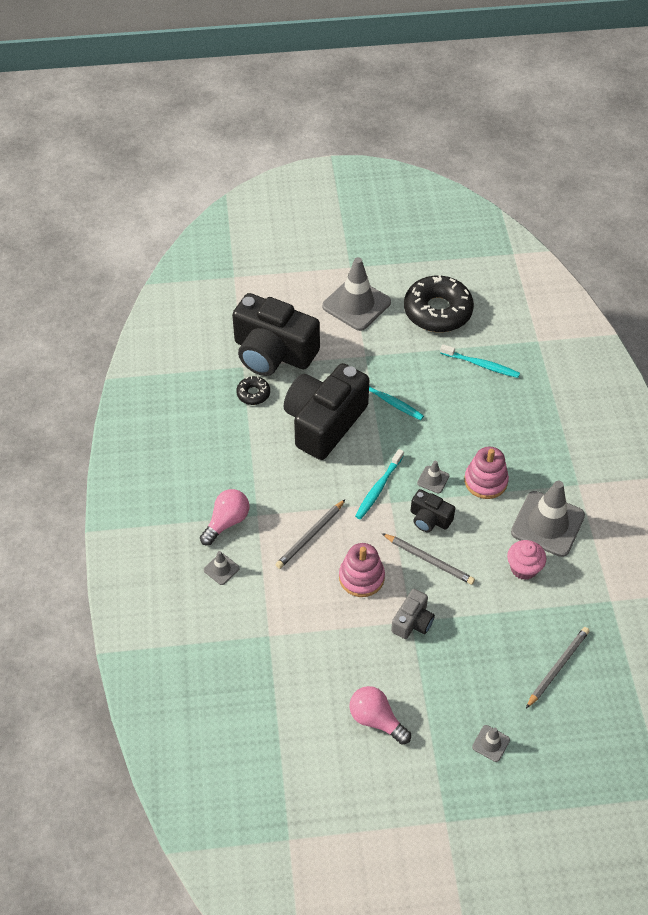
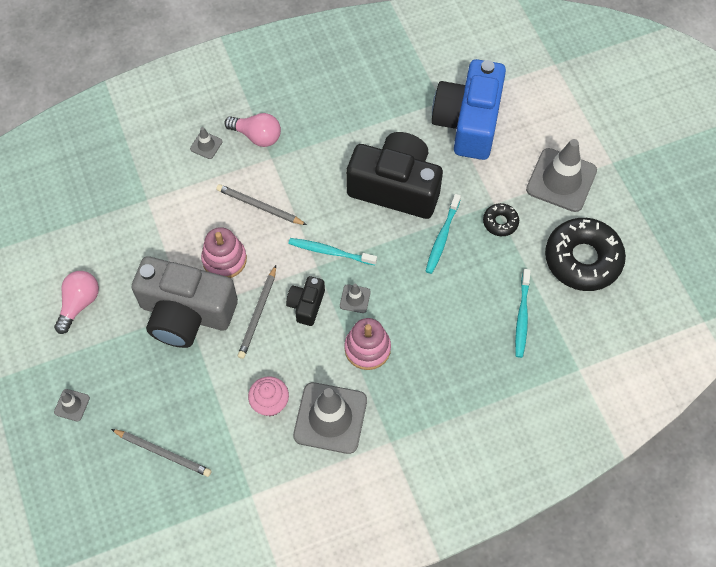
camera: 75 degrees right, 10 degrees up
(253, 394) = (411, 119): black donut -> black donut (500, 222)
(273, 352) = (468, 122): black camera -> blue camera
(412, 622) = (186, 313): grey camera -> grey camera, size x2.17

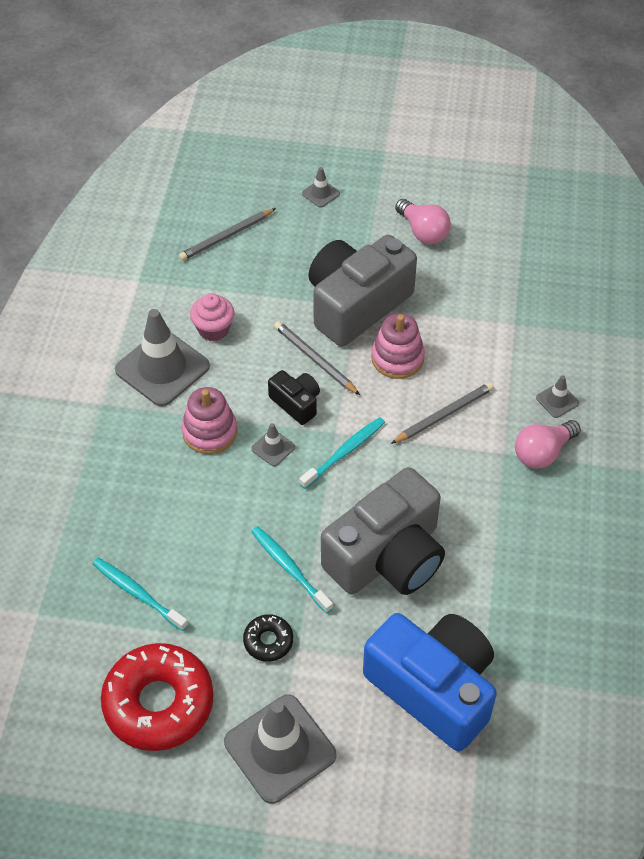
camera: 120 degrees right, 10 degrees down
(395, 187) = (387, 556): black camera -> grey camera
(582, 259) = (159, 703): black donut -> red donut

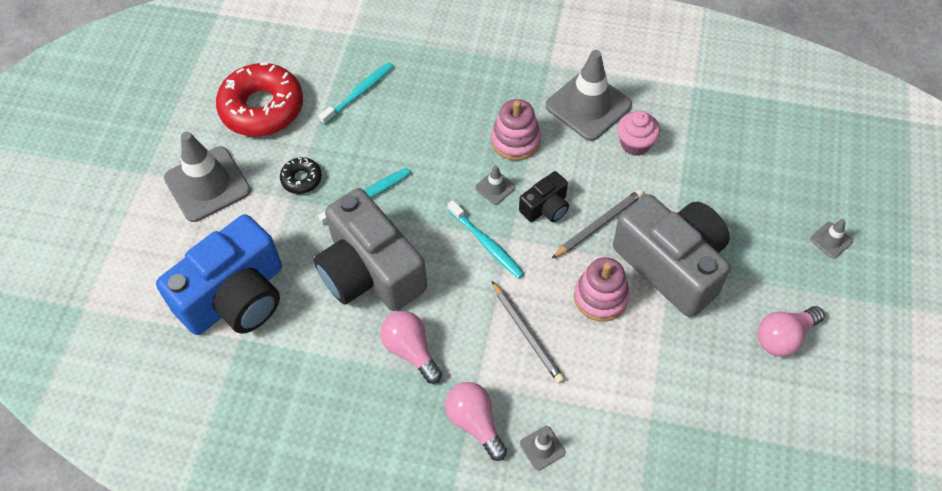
camera: 95 degrees right, 5 degrees up
(226, 237) = (757, 155): grey pencil -> none
(475, 511) = (411, 350): none -> pink light bulb

